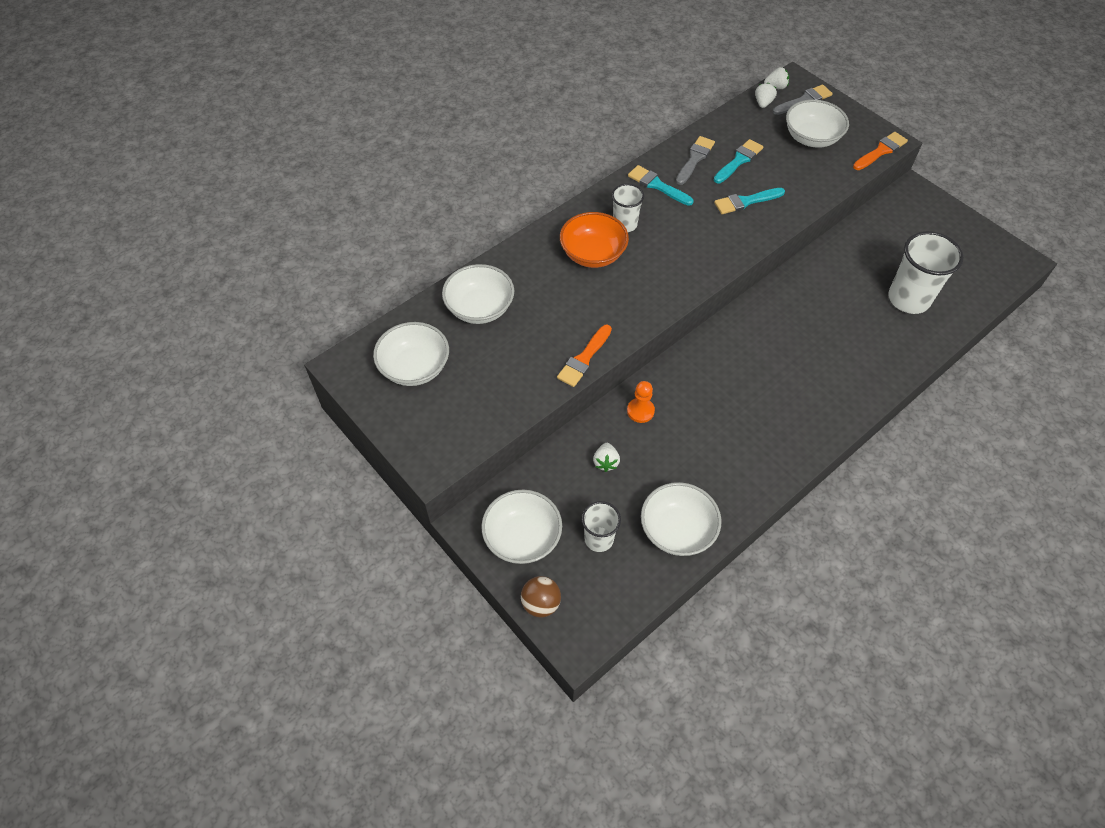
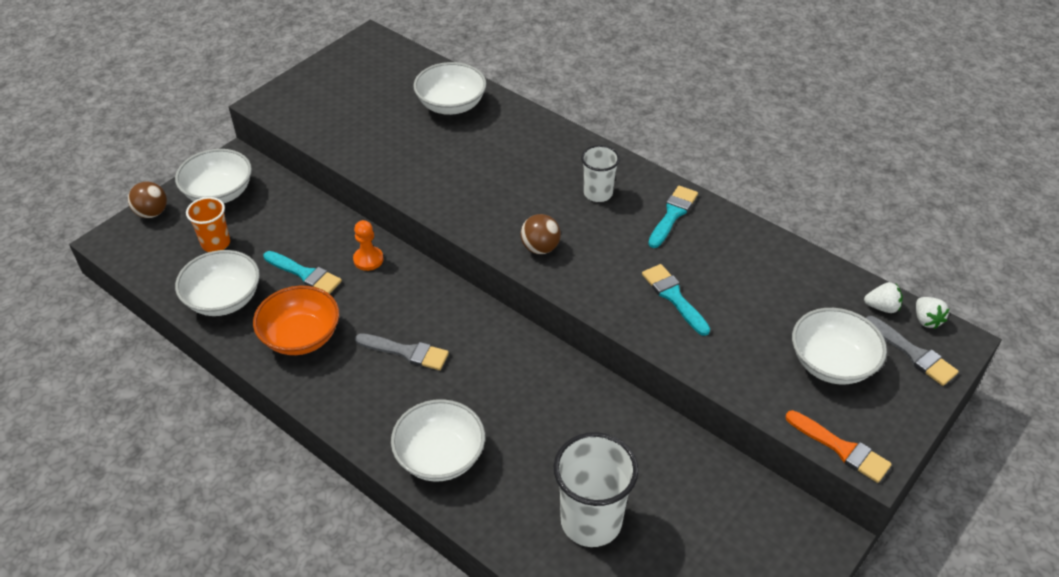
camera: 80 degrees right, 10 degrees down
(415, 367) = (373, 77): white bowl -> white bowl (440, 456)
(584, 359) = (397, 182): orange brush -> none
(593, 254) = (544, 173): orange bowl -> orange bowl (301, 337)
(599, 539) = (216, 243): white cup -> orange cup
(606, 462) = (303, 239): white strawberry -> none
(684, 269) = (540, 248): none -> brown ball
(695, 159) = (734, 244): grey brush -> grey brush (406, 352)
(739, 160) = (749, 287): turquoise brush -> turquoise brush (305, 274)

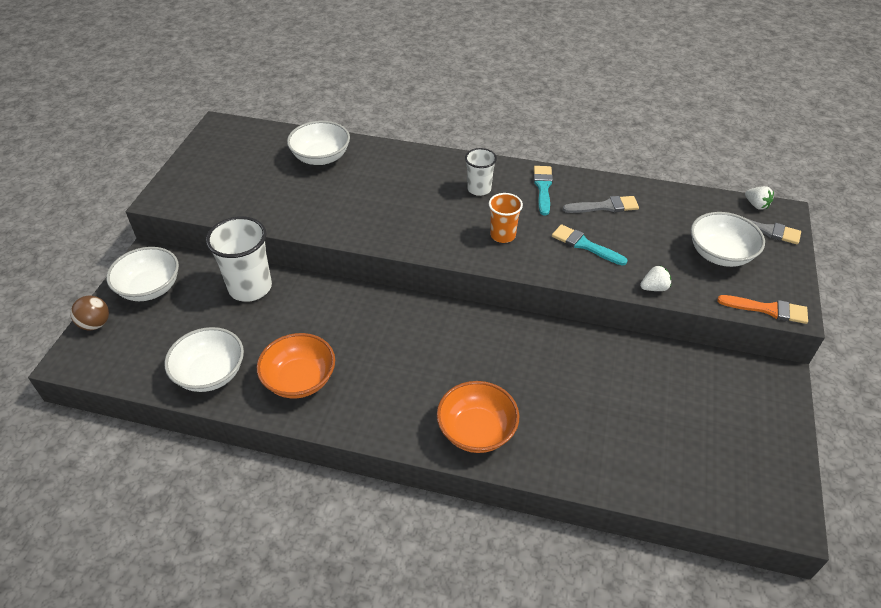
camera: 25 degrees left, 0 degrees up
(216, 243) = (173, 330): orange cup -> orange cup (503, 235)
(305, 274) = (270, 328): turquoise brush -> none
(368, 259) = (317, 299): orange pawn -> none
(406, 352) = (396, 360): grey brush -> grey brush (605, 206)
(440, 456) = (476, 430): white bowl -> orange bowl
(540, 248) = (464, 242): brown ball -> none
(591, 521) = (621, 433): white cup -> white cup (250, 287)
(882, 307) = (723, 206): white strawberry -> white strawberry (654, 288)

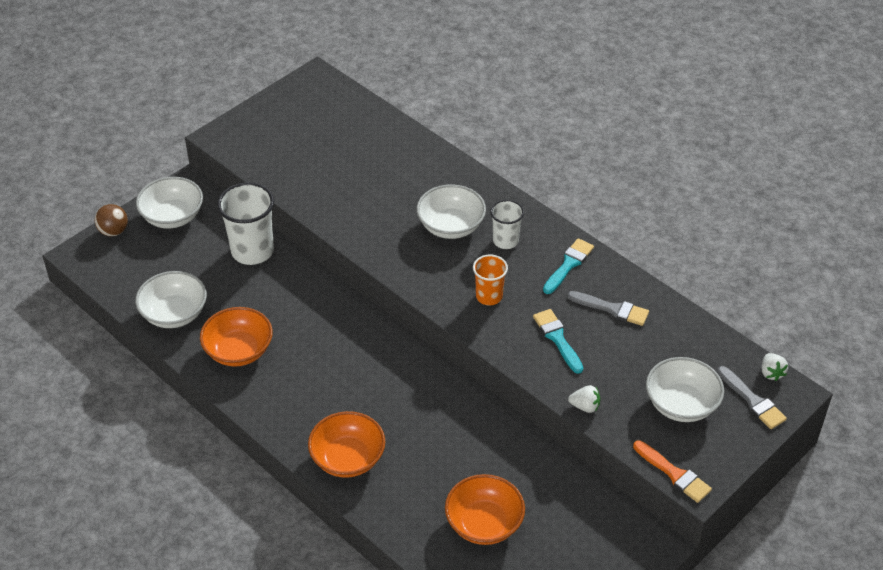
camera: 30 degrees right, 0 degrees up
(321, 157) = (384, 148): white bowl -> white bowl (451, 226)
(639, 429) = (484, 523): none -> orange bowl

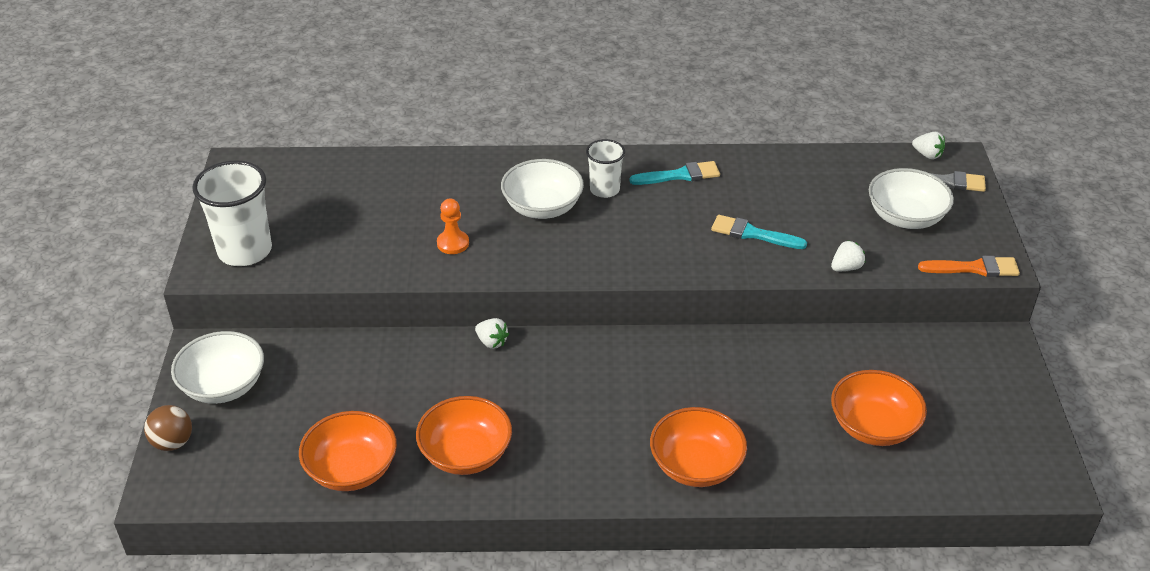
camera: 45 degrees left, 5 degrees down
(174, 314) = (351, 470): white bowl -> orange bowl
(252, 251) = (355, 360): white cup -> white cup (245, 251)
(337, 295) = (492, 342): none -> white strawberry
(367, 213) = (453, 243): none -> orange pawn
(489, 296) = (654, 239): orange cup -> none
(568, 264) = (680, 175): turquoise brush -> turquoise brush turned 90 degrees clockwise
(612, 309) = (759, 185): grey brush -> none

